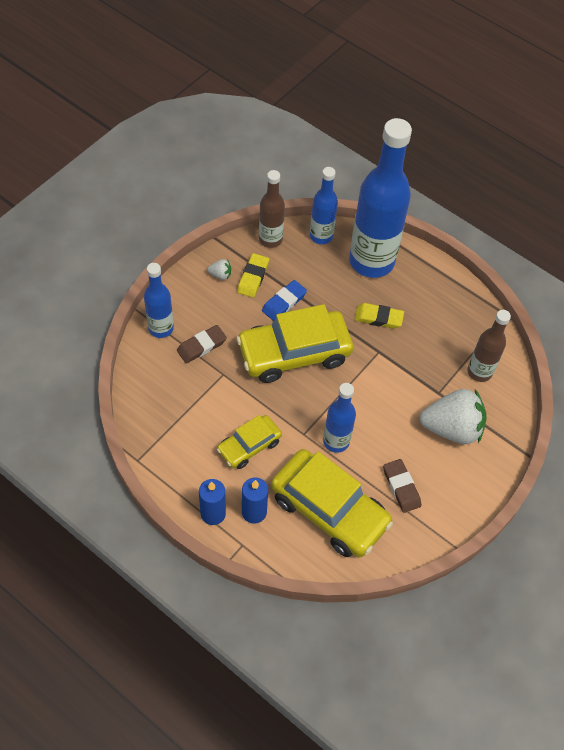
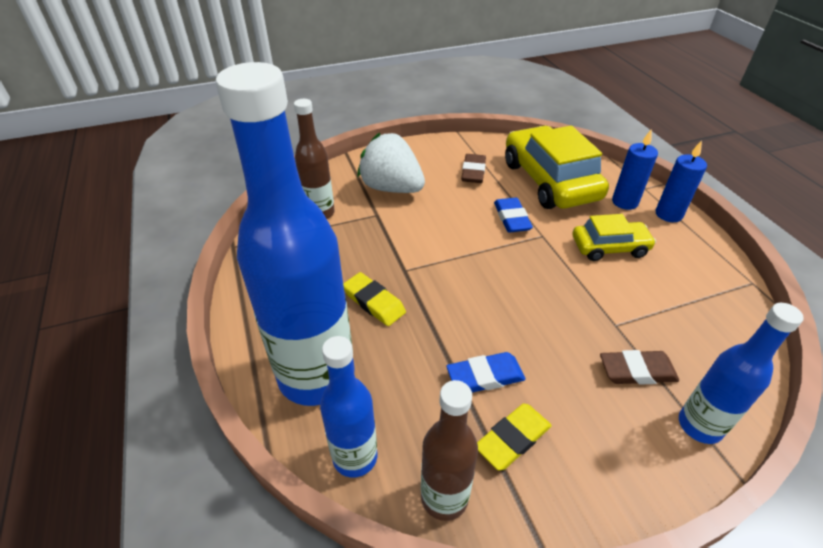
camera: 145 degrees left, 15 degrees down
(220, 275) = (567, 472): white strawberry -> none
(294, 353) = (508, 309): yellow car -> none
(336, 441) = (511, 218): blue bottle -> blue eraser

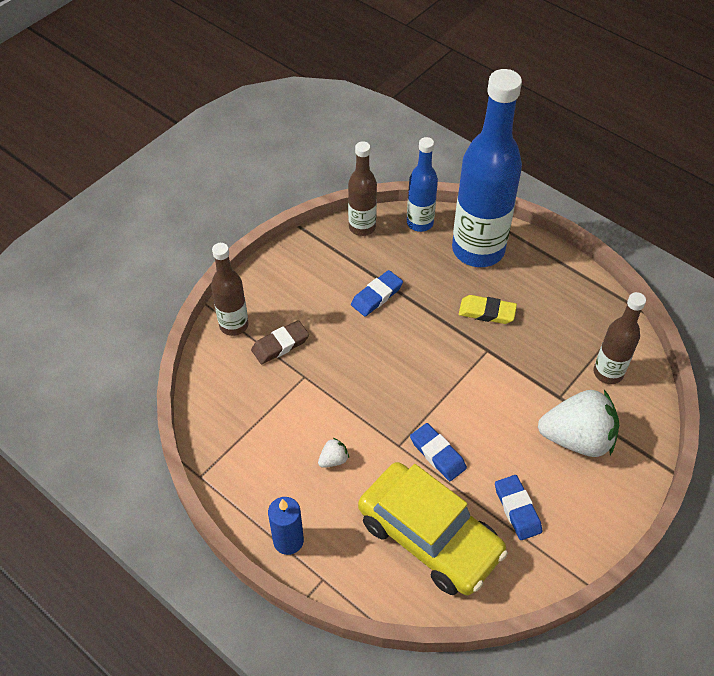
camera: 150 degrees right, 10 degrees up
(473, 172) = (517, 509): brown eraser -> blue eraser
(512, 439) = (341, 268): yellow eraser -> none
(609, 247) = (333, 460): yellow car -> white strawberry
(624, 202) = (338, 539): blue candle -> none
(699, 425) = (234, 325): blue bottle -> brown bottle

